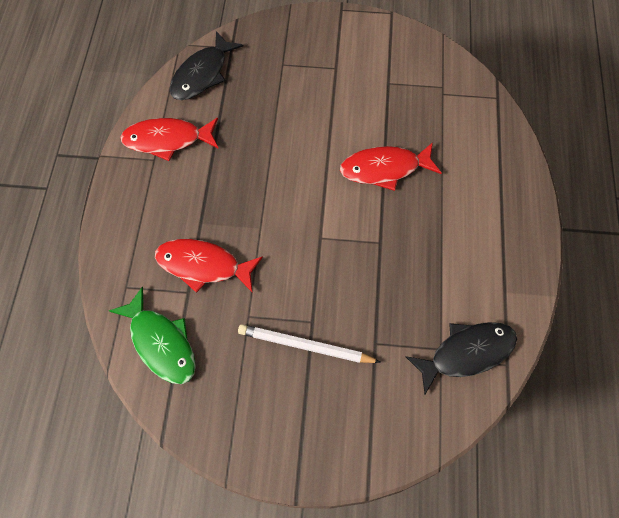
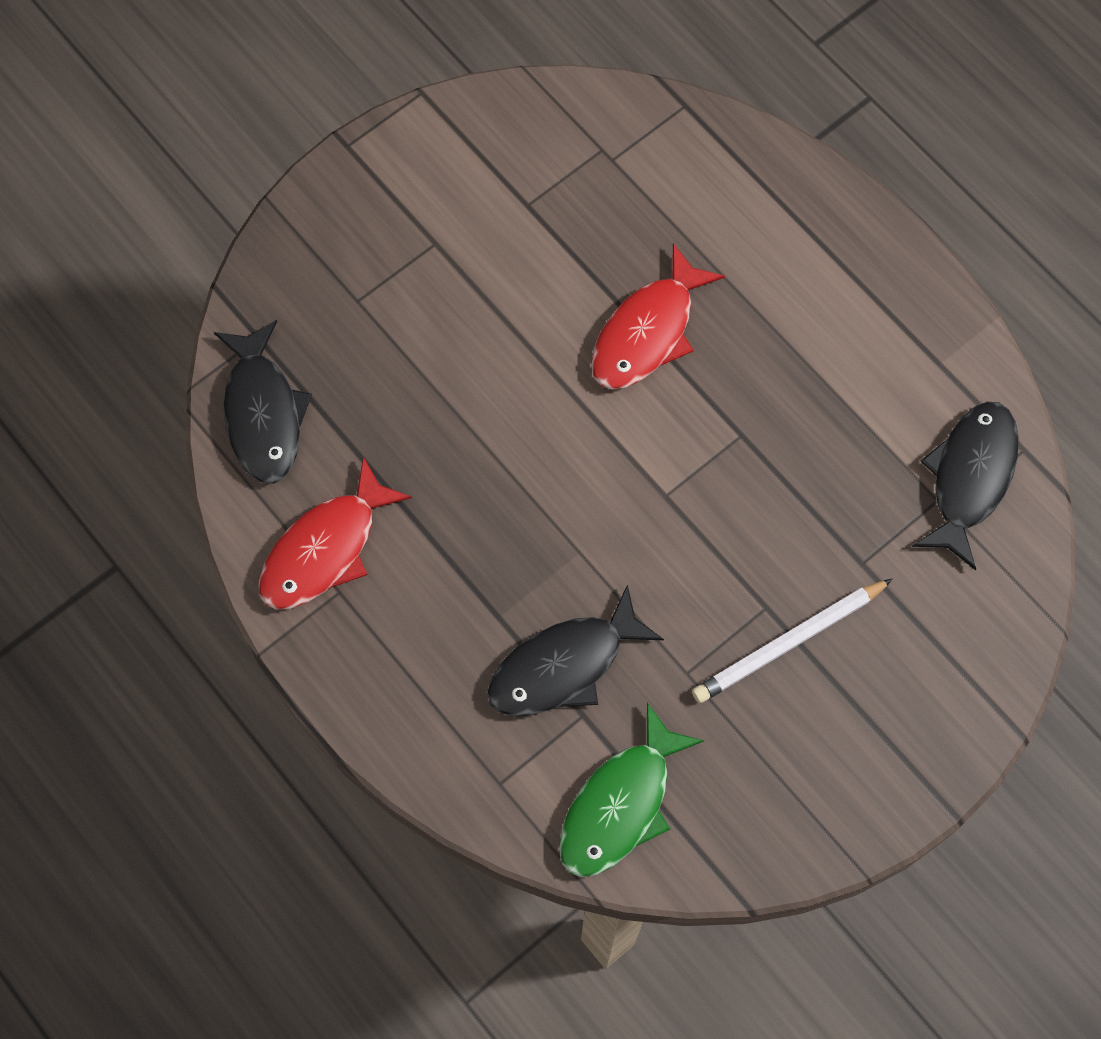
camera: 45 degrees left, 5 degrees up
(161, 343) = (620, 804): green fish -> green fish turned 120 degrees clockwise
(203, 266) = (564, 665): red fish -> black fish

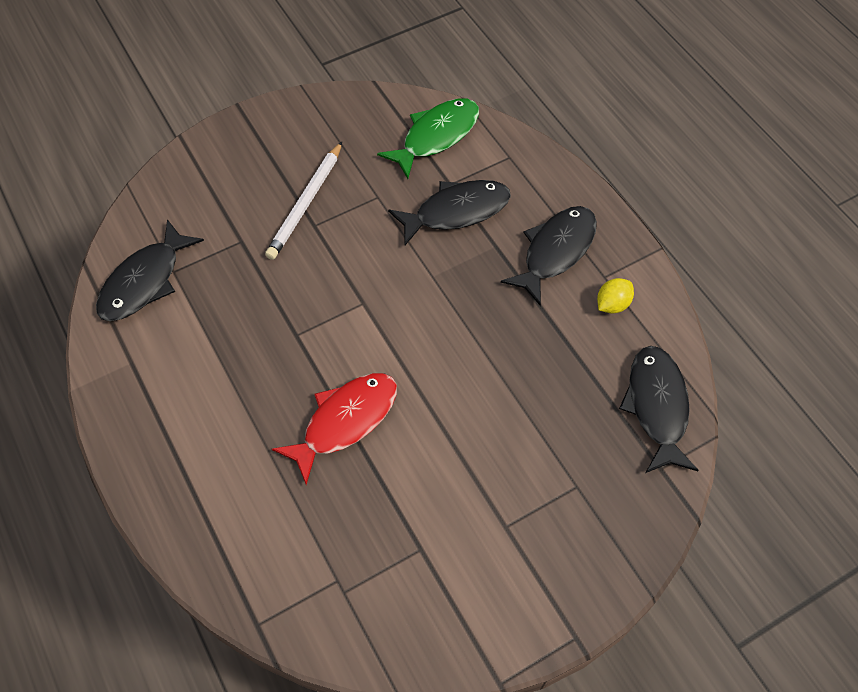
camera: 170 degrees left, 10 degrees down
(325, 549) = (612, 304): red fish -> yellow lemon
(411, 621) = (555, 251): none -> black fish
(789, 642) = (306, 203): white pencil -> white pencil turned 135 degrees clockwise

